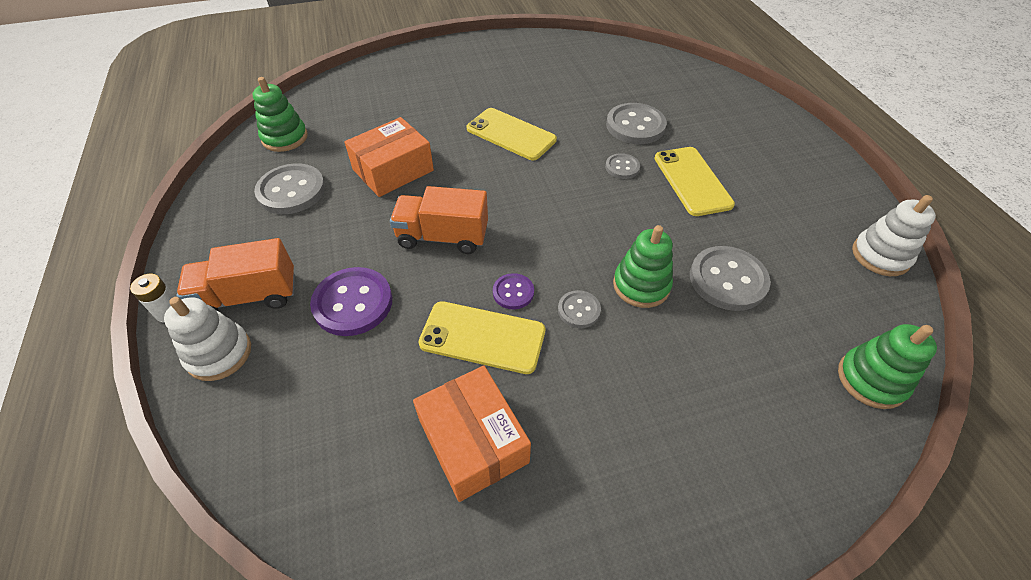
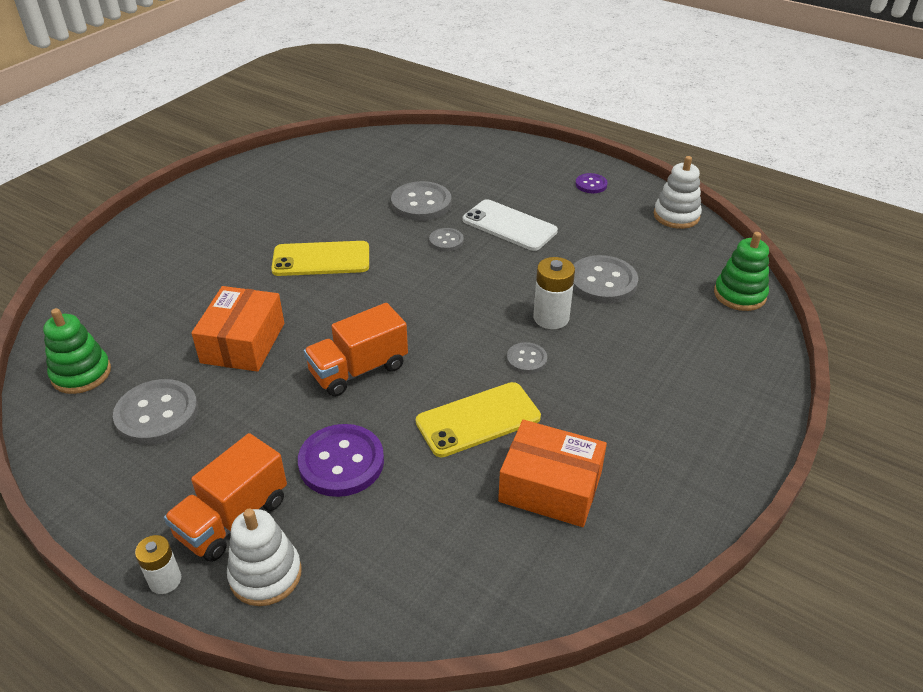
camera: 40 degrees left, 10 degrees down
(513, 292) = (465, 376): purple button -> purple button (591, 184)
(641, 285) = (551, 318): green stacking toy -> white battery
(692, 181) = (509, 226): yellow phone -> white phone

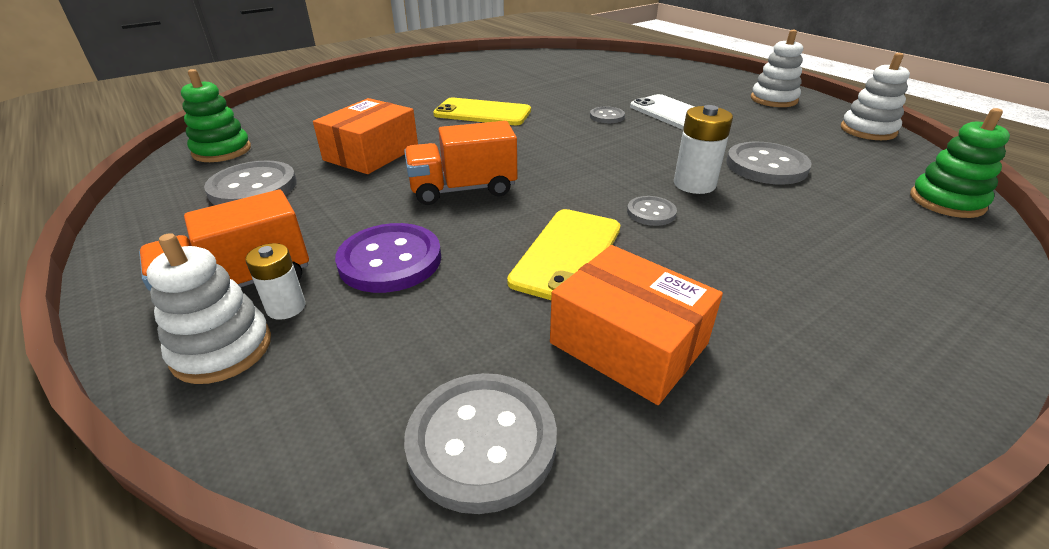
camera: 20 degrees right, 5 degrees down
(165, 580) = (120, 325): white battery -> white battery (286, 307)
(421, 203) = (596, 92): grey button -> grey button (482, 442)
(478, 420) = (567, 254): yellow phone -> yellow phone turned 60 degrees counterclockwise
(591, 184) = (773, 99): purple button -> white stacking toy

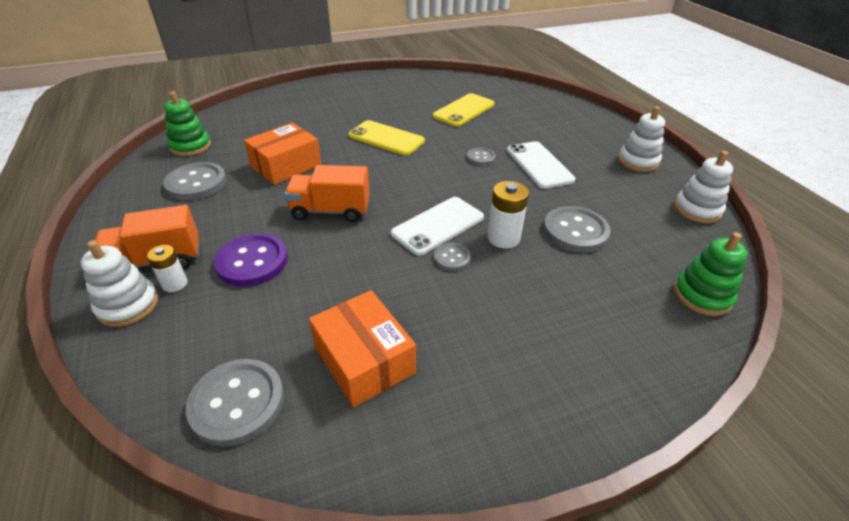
camera: 15 degrees right, 5 degrees up
(567, 254) = (369, 281): yellow phone -> yellow phone (464, 110)
(609, 184) = (438, 226): none -> white phone

